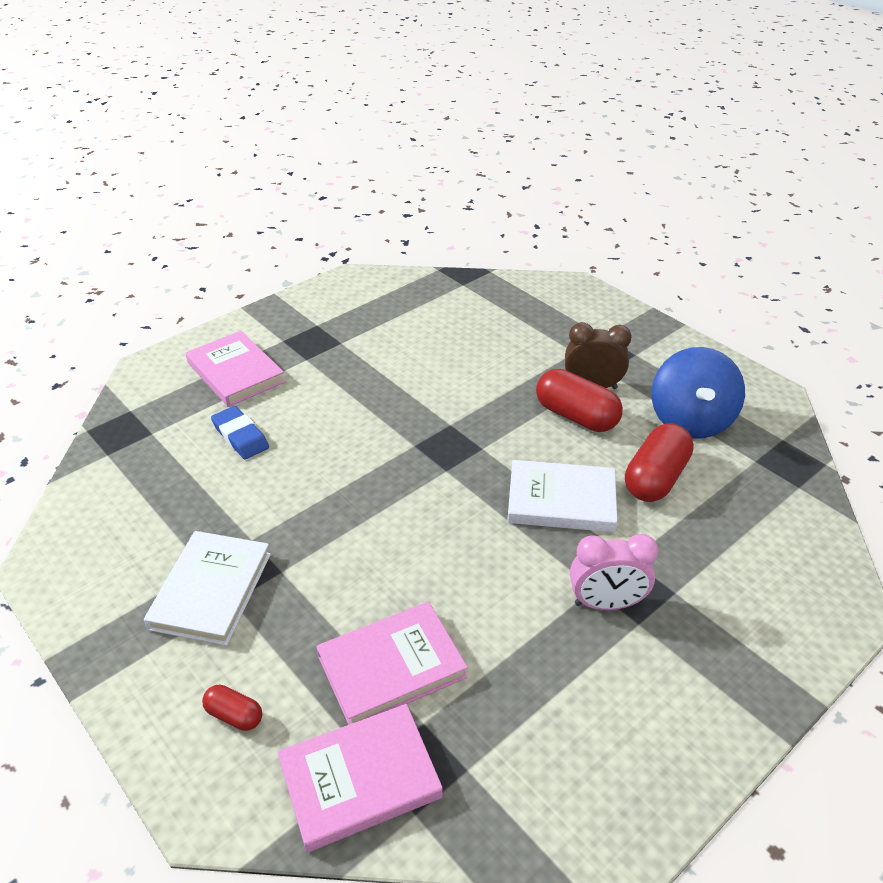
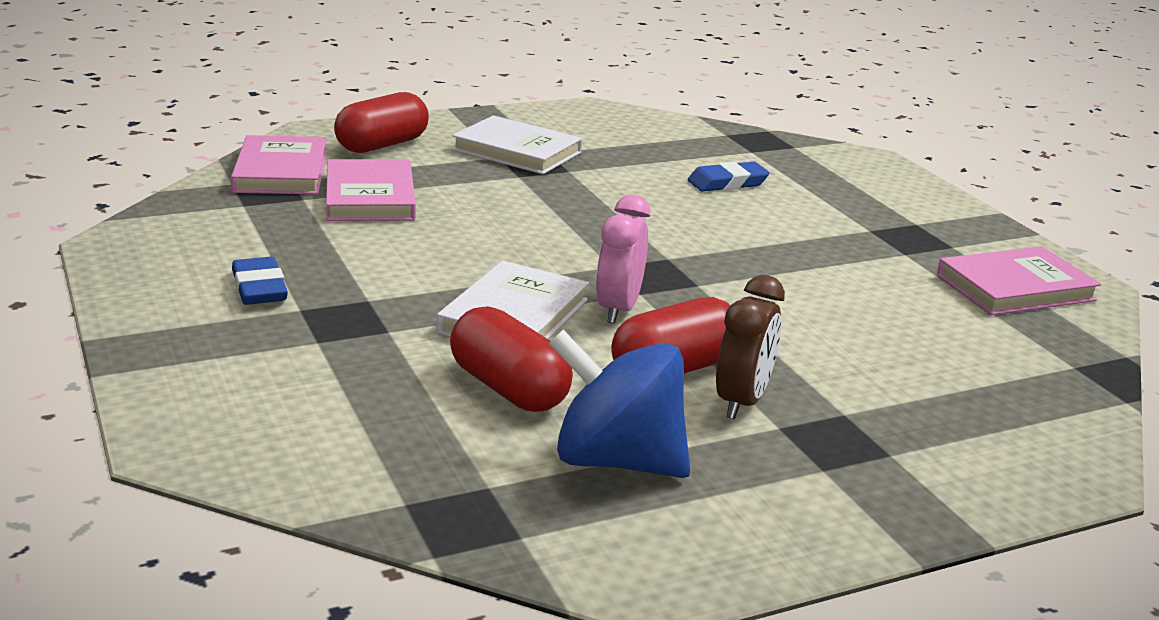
camera: 105 degrees right, 15 degrees down
(234, 715) = (382, 145): red capsule -> red capsule, size x1.97
(235, 372) = (849, 193): pink book -> pink book (1015, 288)
(606, 603) = (342, 299): pink clock -> pink clock (618, 309)
(626, 666) = (259, 288): none -> blue eraser

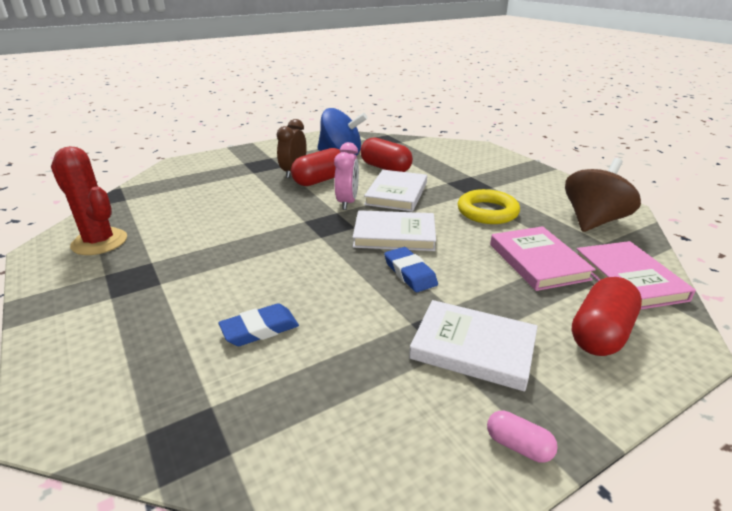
camera: 175 degrees right, 5 degrees up
(207, 230) = (593, 221): none -> brown spinning top
(259, 288) = (521, 193): blue eraser -> blue eraser (409, 273)
(367, 263) = (487, 212): none -> yellow ring
(520, 115) = (518, 445): none -> pink capsule
(550, 248) = (394, 234): none -> white book
(1015, 288) = (99, 242): pink book -> red cactus

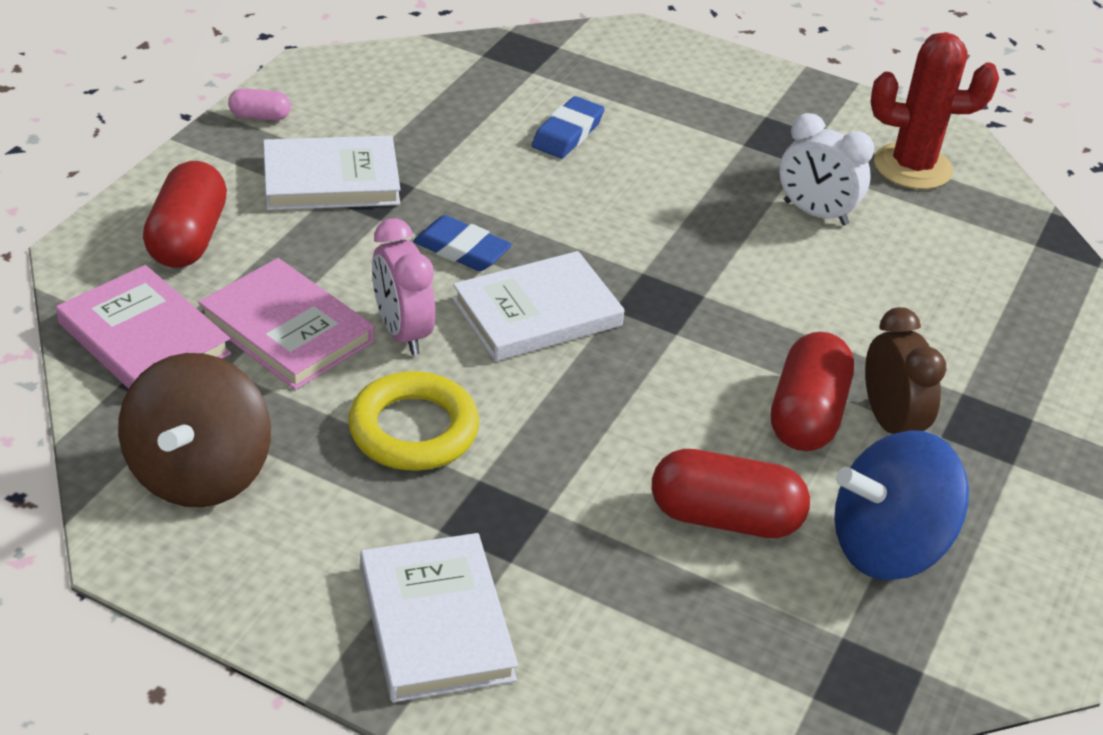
camera: 145 degrees right, 10 degrees up
(193, 236) = (815, 213): none -> white clock
(347, 202) = (685, 365): pink clock -> pink clock (402, 332)
(396, 194) = (620, 425): white book -> white book (436, 622)

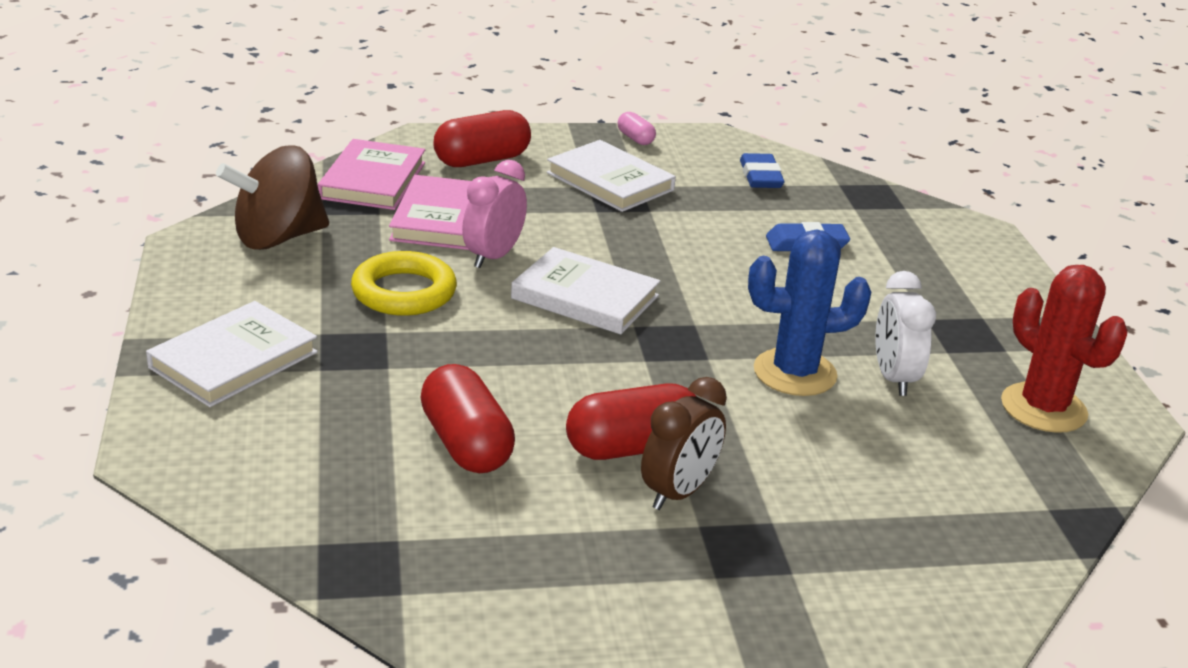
camera: 55 degrees right, 10 degrees down
(462, 249) = (610, 248): blue eraser -> blue eraser (761, 176)
(766, 260) = (795, 373): none -> blue cactus
(888, 547) = (525, 534): blue spinning top -> none

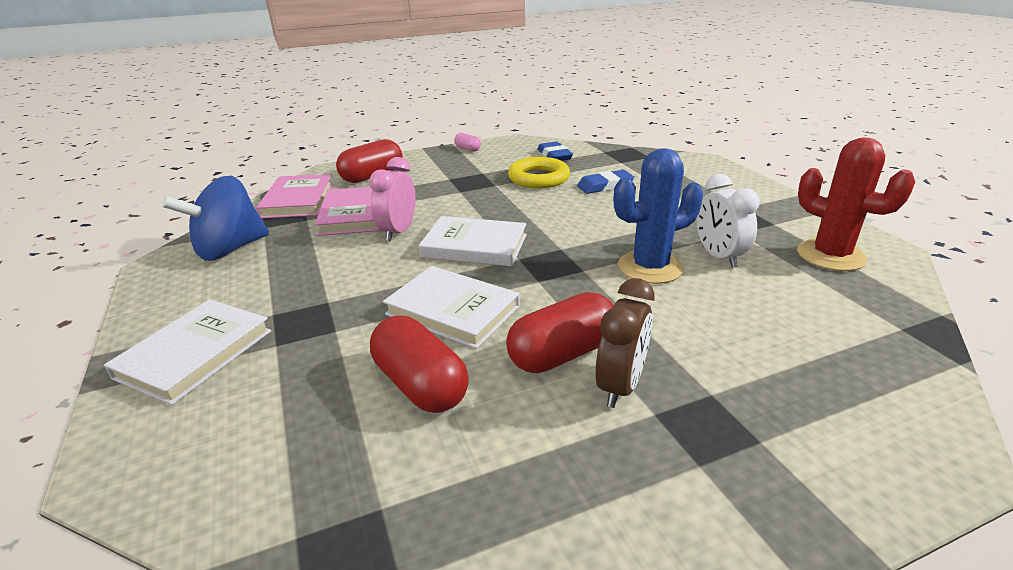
camera: 10 degrees left, 0 degrees up
(278, 238) = (230, 249): brown spinning top -> blue spinning top
(404, 292) = (336, 269): yellow ring -> yellow ring (538, 178)
(610, 181) = (462, 174): white book -> white book (453, 310)

